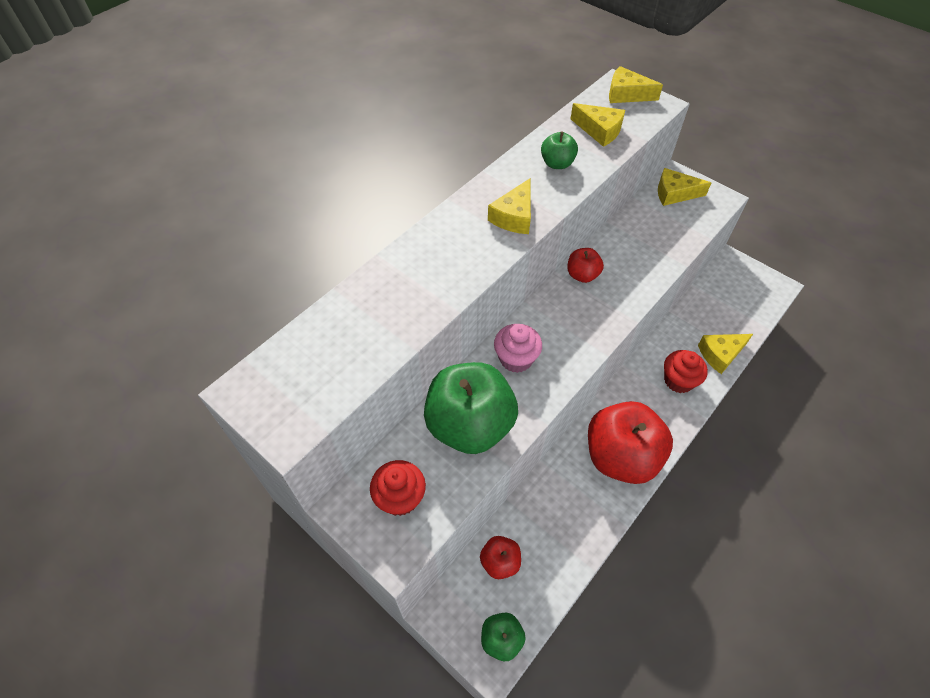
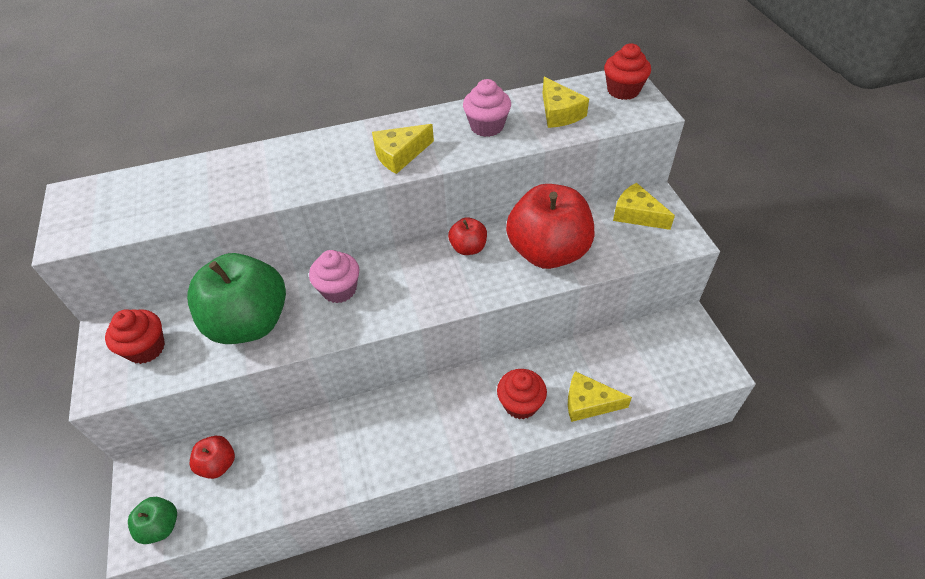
camera: 35 degrees right, 5 degrees down
(557, 164) = (487, 126): green apple -> pink cupcake
(621, 457) = (399, 440): red apple -> red apple (548, 252)
(626, 94) = (623, 90): yellow cheese -> red cupcake

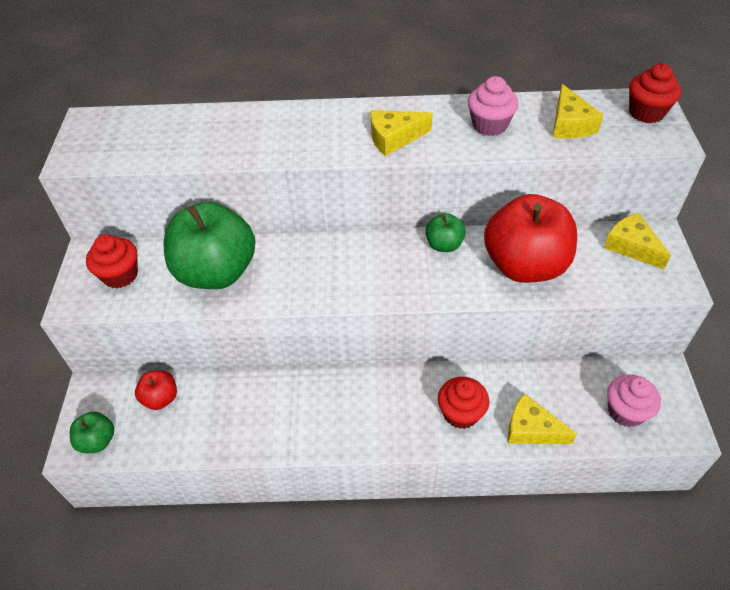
camera: 15 degrees right, 0 degrees up
(339, 289) = (307, 259): pink cupcake -> pink cupcake (625, 411)
(468, 248) = (444, 245): red apple -> green apple

